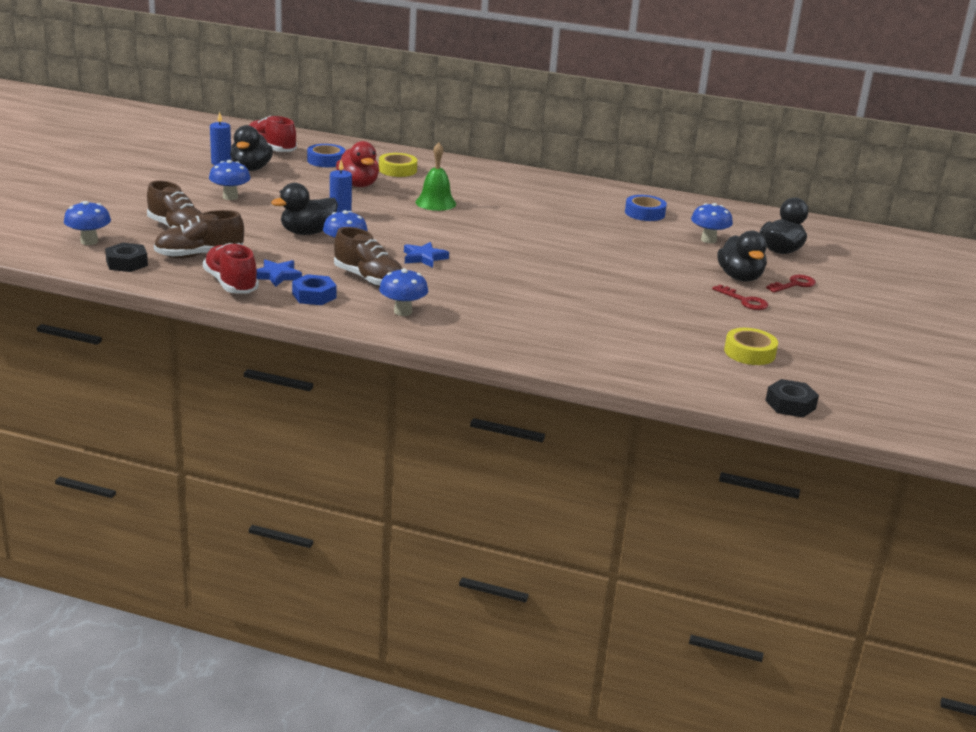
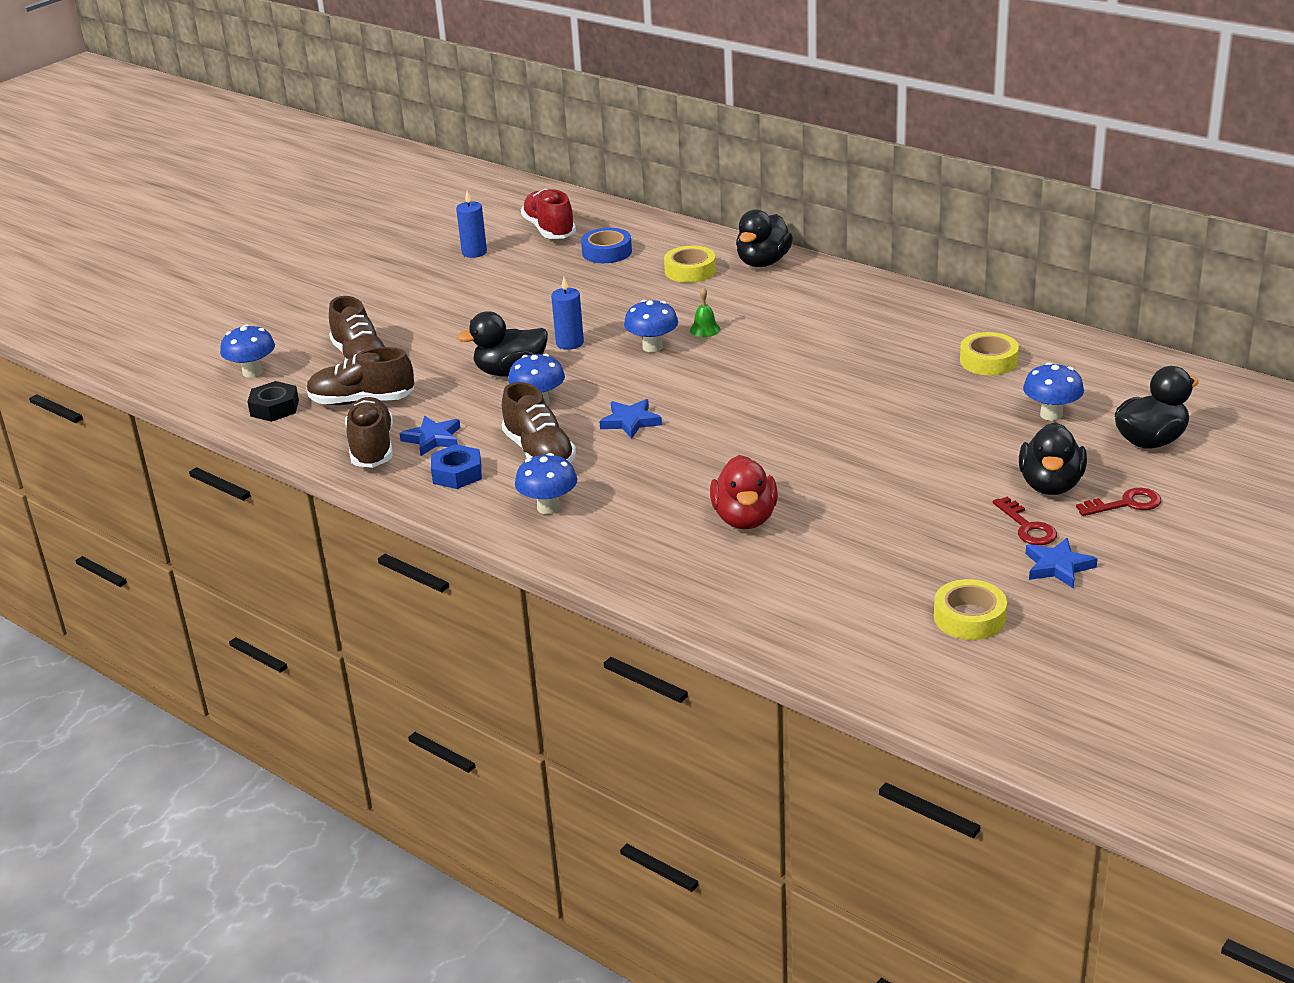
camera: 25 degrees right, 5 degrees up
(230, 197) = (452, 309): blue mushroom -> blue mushroom (652, 347)
(231, 284) = (372, 448): red shoe -> brown shoe
(251, 169) = (504, 263): black duck -> black duck (763, 262)
(358, 185) = (623, 295): red duck -> red duck (745, 519)
(435, 203) = (705, 329): green bell -> green bell, size x0.56
(644, 213) = (988, 361): blue tape -> yellow tape
(781, 321) = (1058, 567): none -> blue star
(790, 404) = (965, 711): black nut -> none

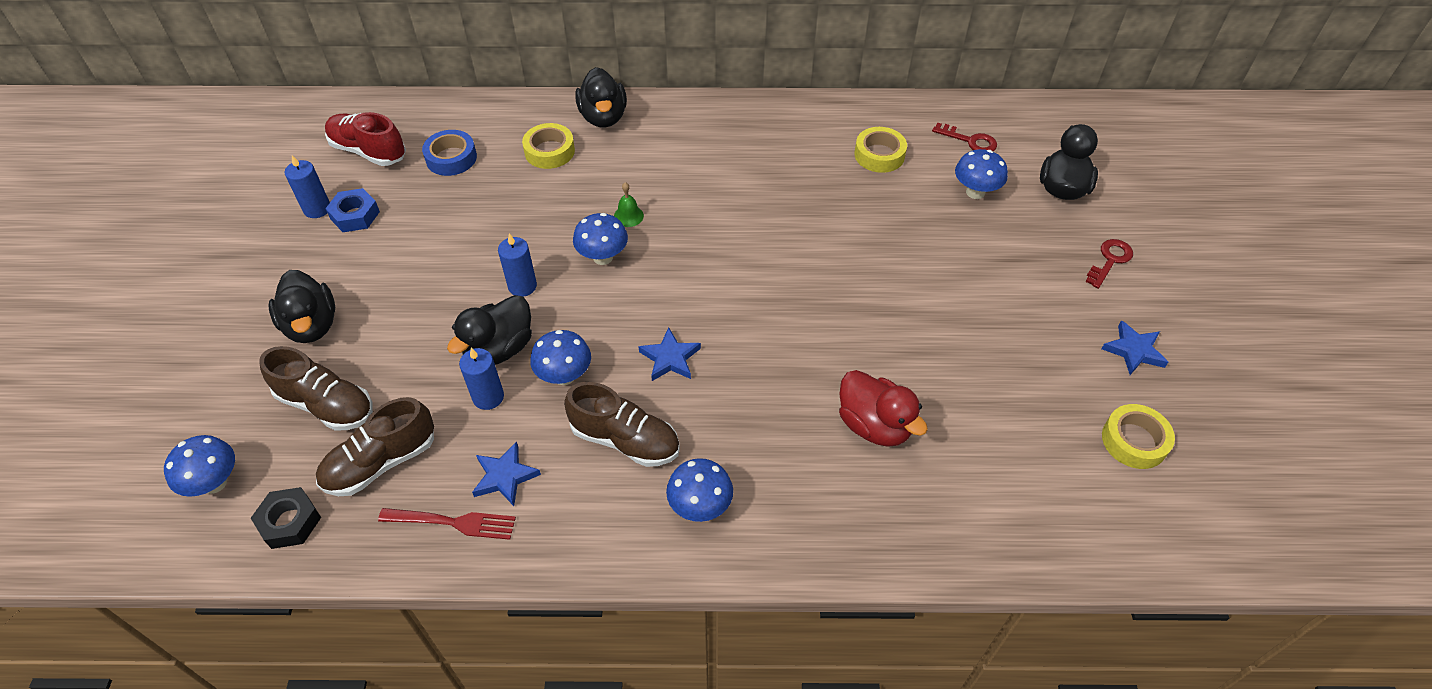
camera: 40 degrees left, 20 degrees up
(372, 448) = (453, 522): brown shoe -> red fork
(457, 474) = (573, 510): blue nut -> blue nut (355, 215)
(471, 394) = (488, 397): none -> blue candle
(1027, 527) = (1074, 319): red key -> red key (969, 140)
(1050, 485) = (1046, 267): black duck -> black duck (312, 325)

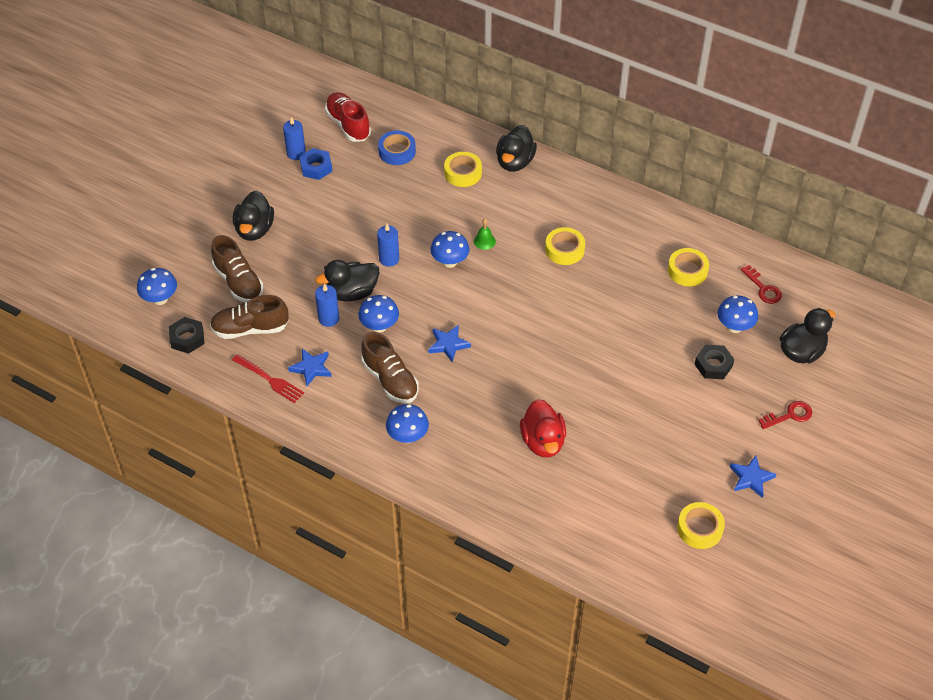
camera: 30 degrees right, 0 degrees up
(729, 187) = (564, 250): none -> yellow tape
(988, 243) = (713, 365): none -> black nut

